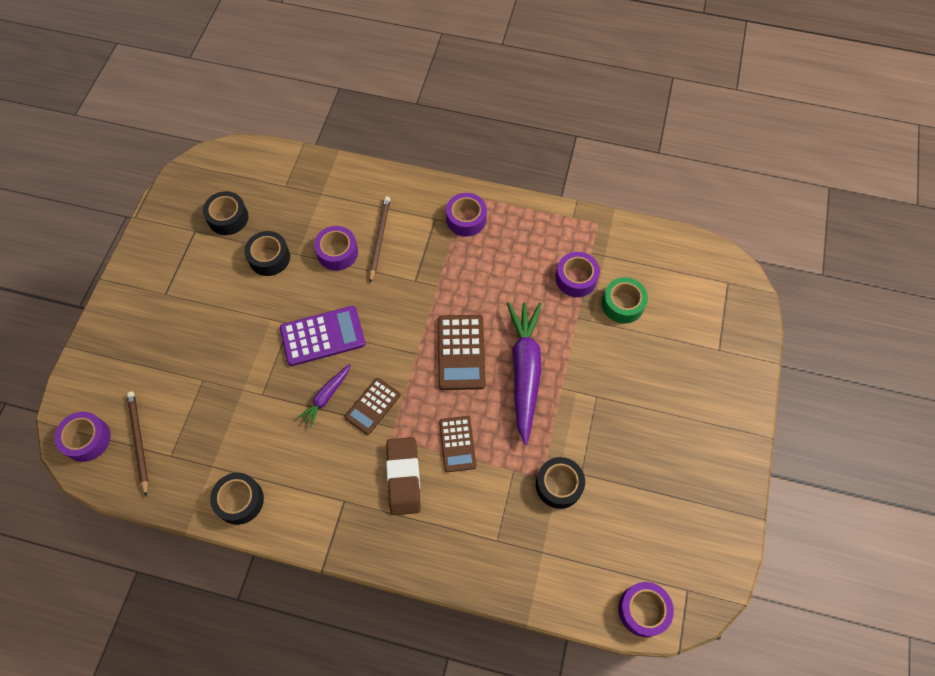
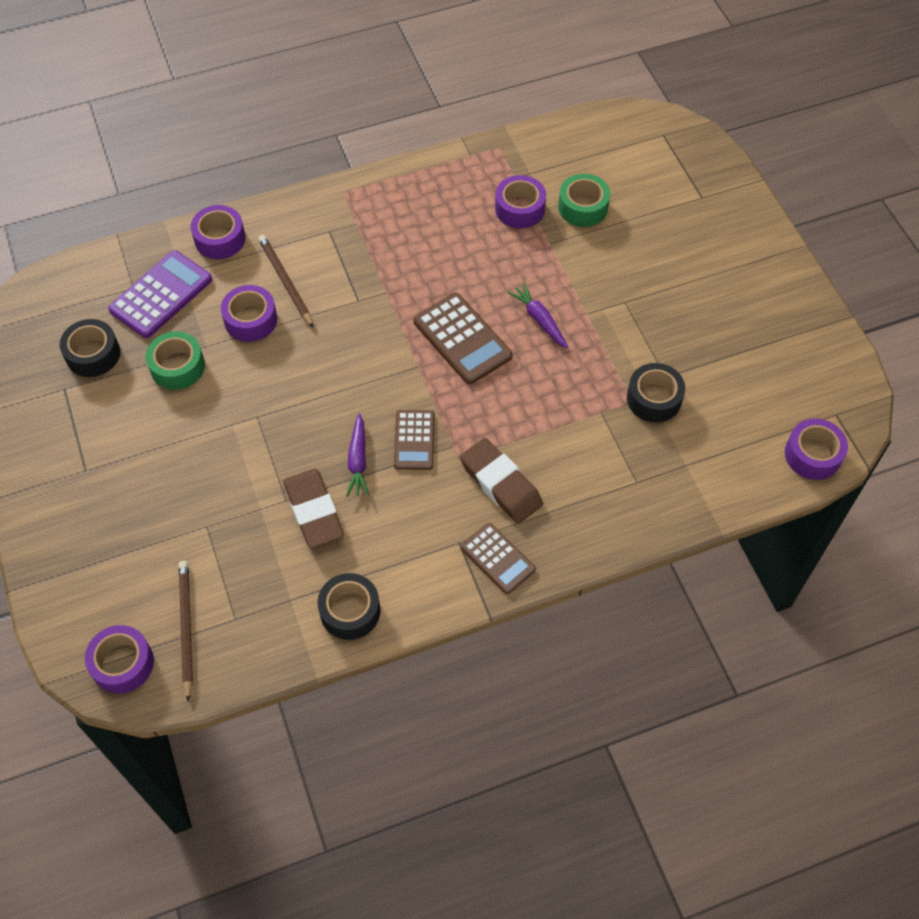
camera: 35 degrees left, 5 degrees down
(138, 441) = (186, 628): brown pencil -> brown pencil turned 45 degrees clockwise
(269, 258) = (177, 367): black tape -> green tape
(272, 414) = (314, 511): none -> brown eraser
(322, 336) = (304, 407): purple calculator -> purple calculator (161, 295)
(457, 444) = (528, 422): brown calculator -> brown calculator (498, 558)
(466, 219) = (363, 214): purple tape -> purple tape (220, 239)
(524, 371) = (539, 320): purple carrot -> purple carrot, size x0.49

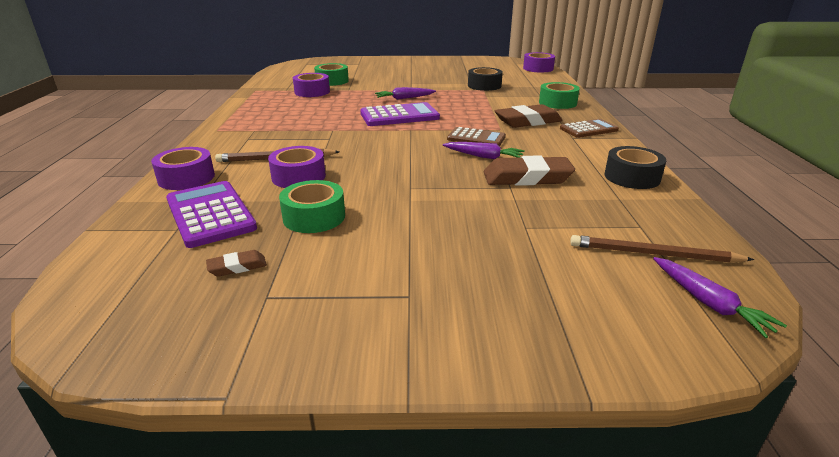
camera: 70 degrees left, 30 degrees down
(93, 354) = (237, 267): black tape -> brown eraser
(122, 663) = (708, 303): purple tape -> purple carrot
(462, 339) = (399, 116): brown calculator -> purple calculator
(605, 509) = (557, 103): none -> green tape

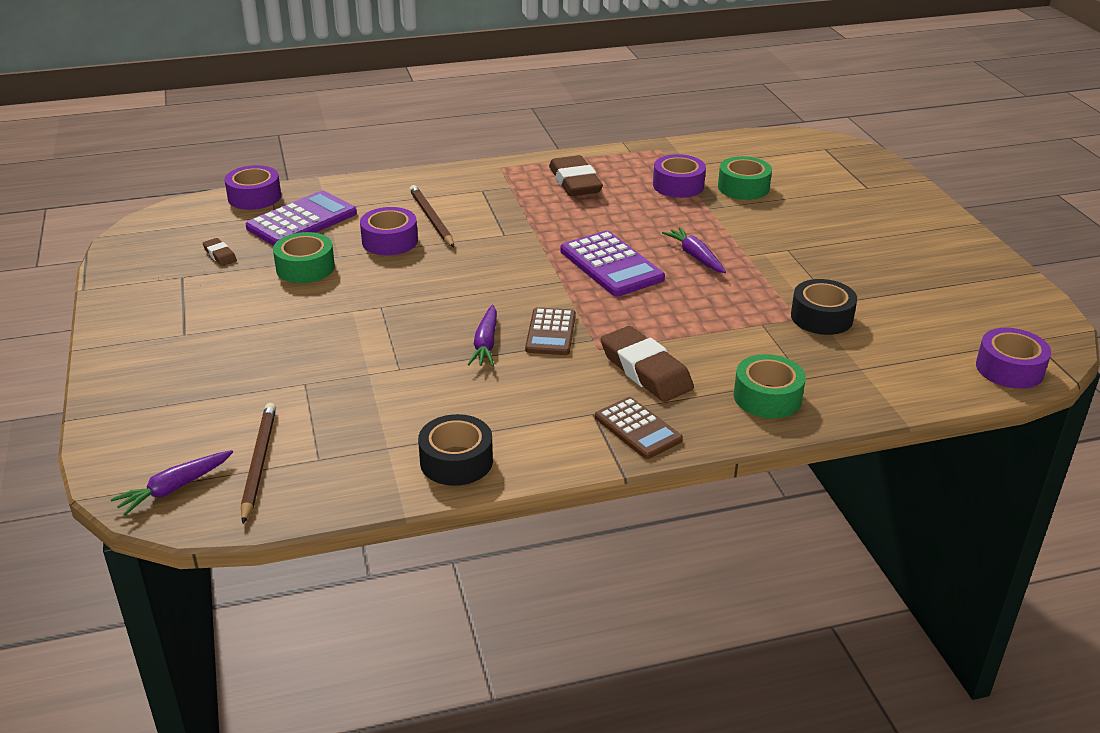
camera: 75 degrees right, 5 degrees up
(186, 178) = (371, 189): purple tape -> purple tape (254, 197)
(527, 178) = (429, 379): brown eraser -> brown eraser (575, 182)

